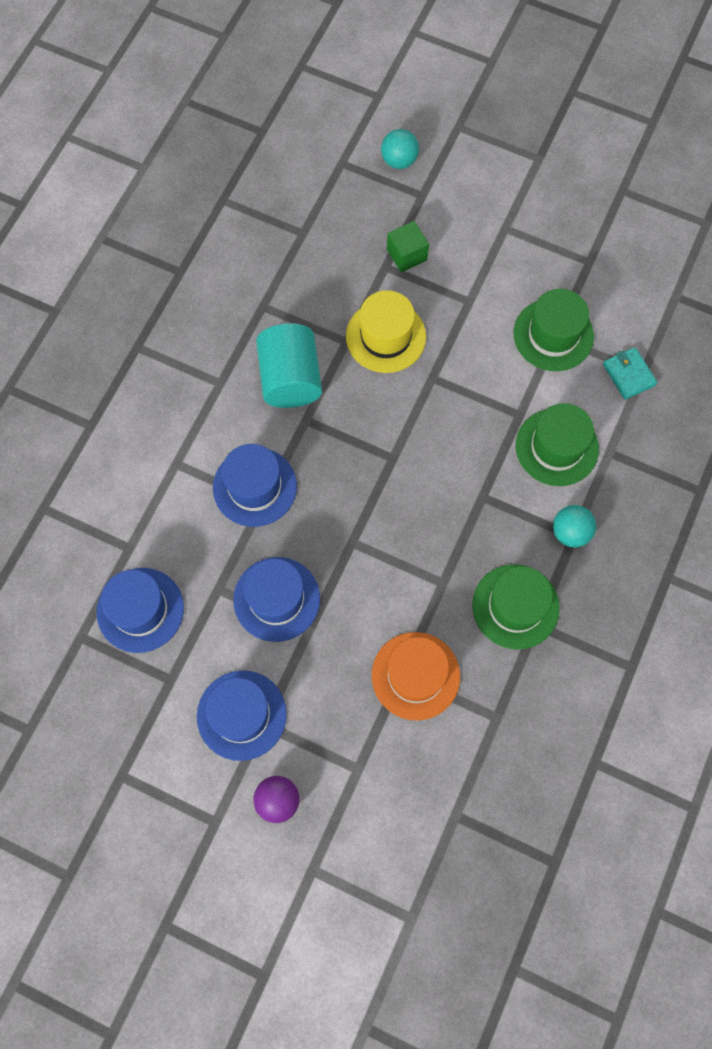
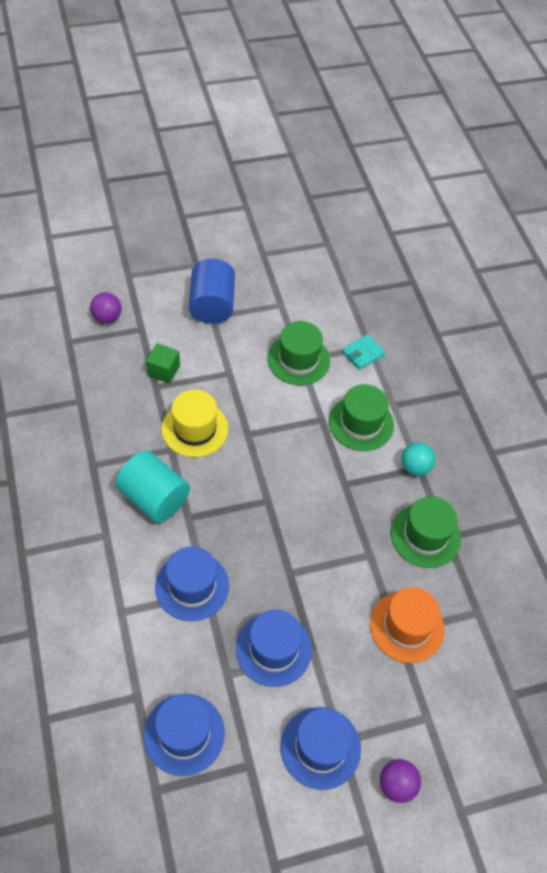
camera: 45 degrees left, 15 degrees down
(399, 160) = (107, 317): turquoise ball -> purple ball
(516, 215) = (212, 305): none -> blue cylinder
(628, 374) = (363, 353): turquoise wallet -> turquoise wallet turned 60 degrees counterclockwise

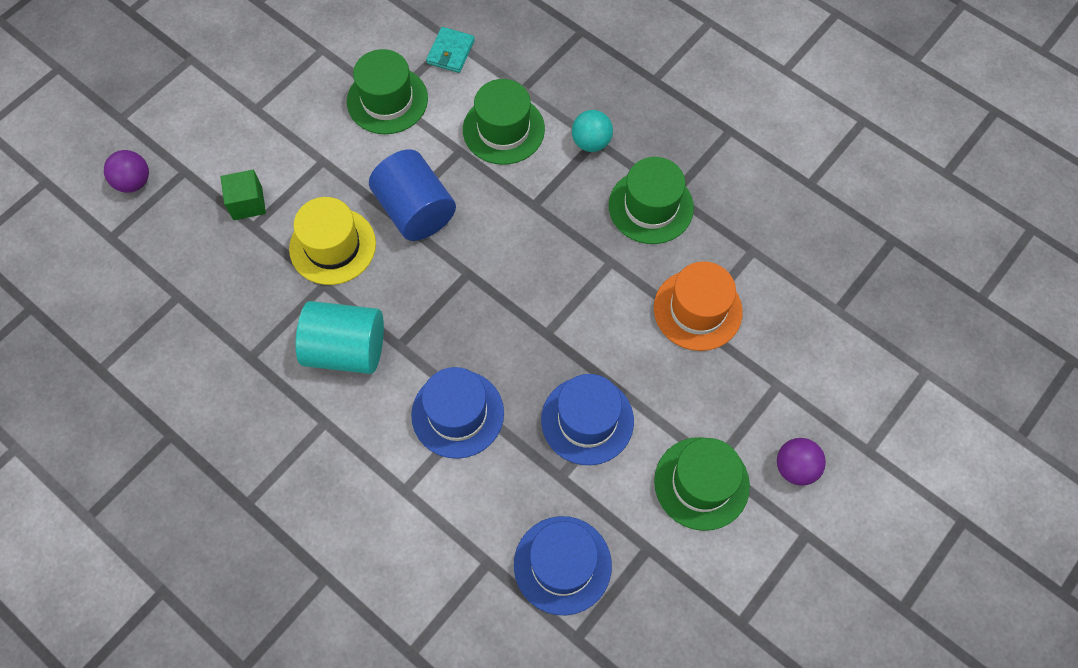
camera: 30 degrees left, 10 degrees up
(212, 305) = (245, 95): blue cylinder -> blue cylinder (415, 210)
(320, 747) = (701, 483): blue hat -> green hat

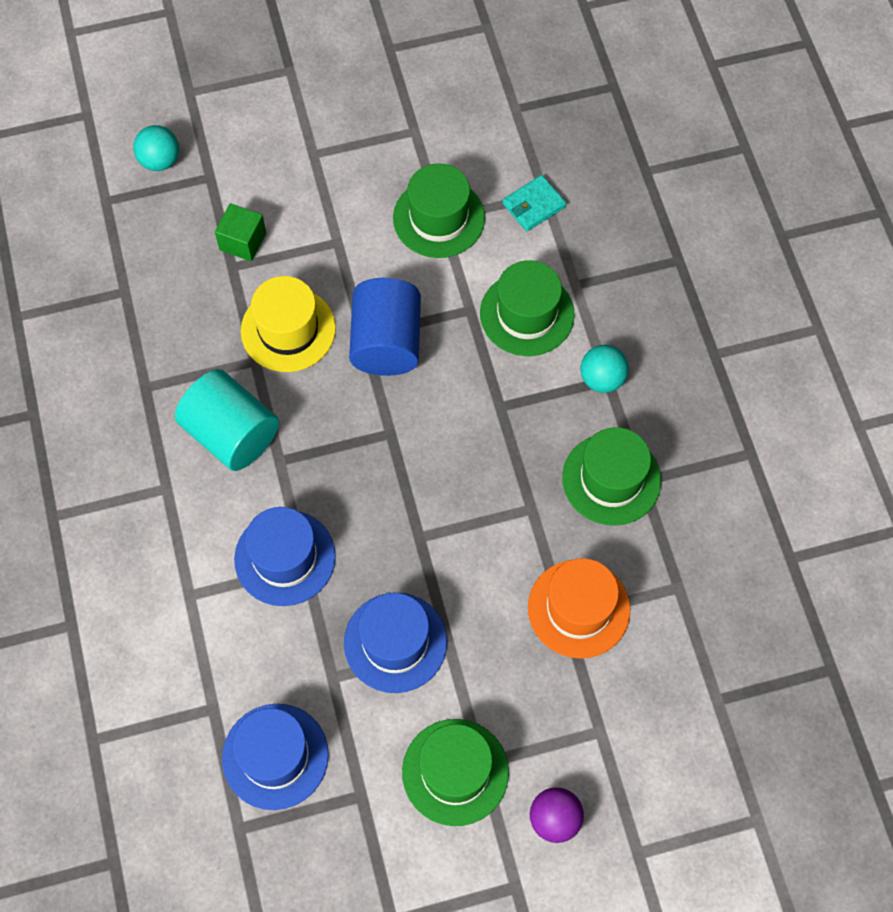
camera: 35 degrees right, 0 degrees up
(134, 182) = (160, 160): purple ball -> turquoise ball

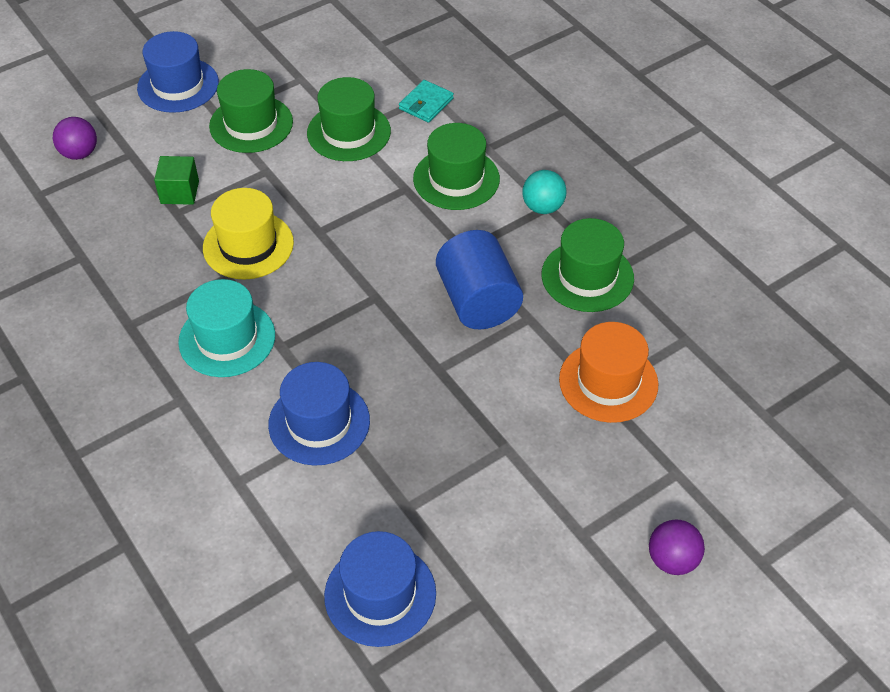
camera: 20 degrees left, 15 degrees down
(160, 160) = (79, 153): turquoise ball -> purple ball
(231, 434) = (227, 338): turquoise cylinder -> turquoise hat
(386, 342) = (342, 231): blue cylinder -> blue cylinder (478, 301)
(395, 642) = (454, 460): blue hat -> blue hat (178, 85)
(455, 772) = (560, 550): green hat -> green hat (251, 124)

